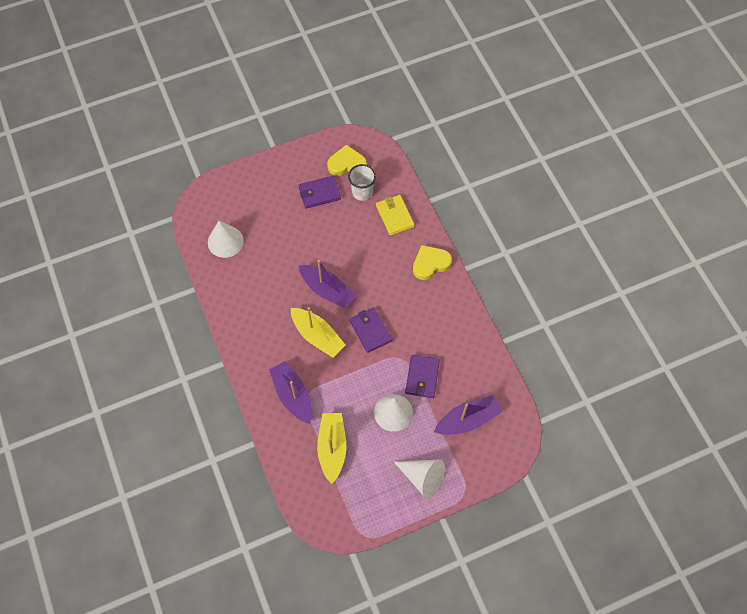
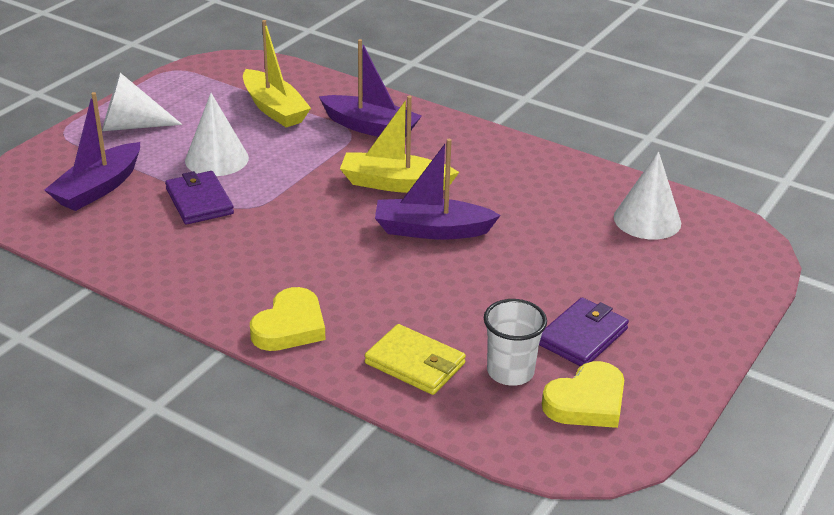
camera: 145 degrees right, 30 degrees down
(370, 331) = (321, 216): purple wallet -> none

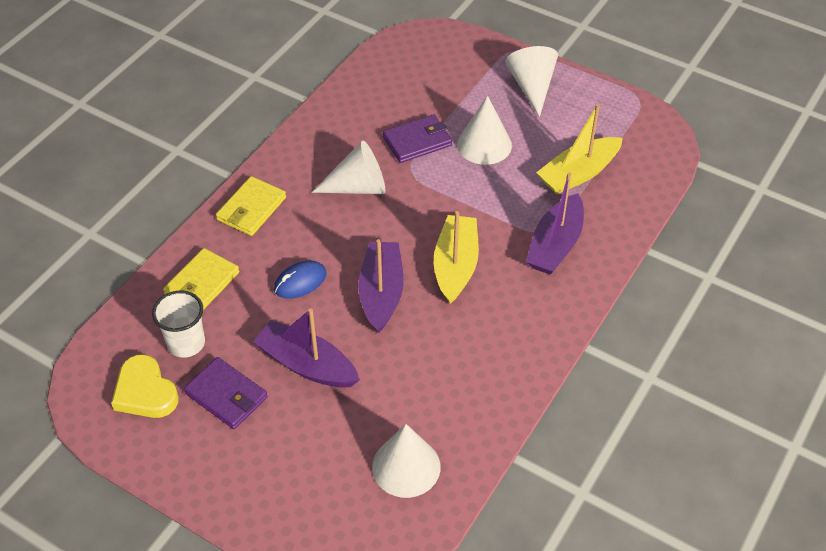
camera: 90 degrees right, 15 degrees up
(98, 188) = (432, 82): purple boat -> purple boat (306, 365)
(267, 244) = (358, 187): none -> white cone
(290, 326) = (251, 209): yellow heart -> yellow wallet
(414, 285) = (300, 282): none -> blue mouse

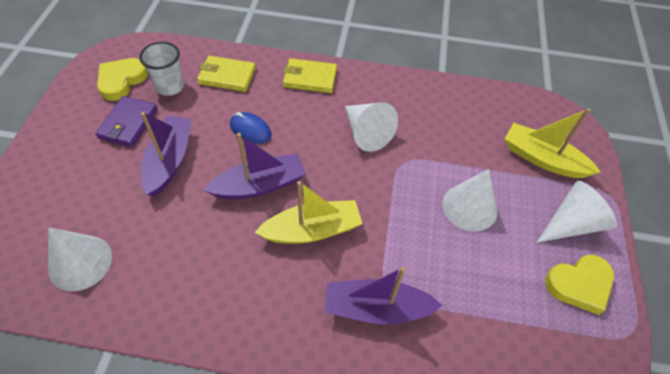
camera: 65 degrees right, 5 degrees up
(417, 141) = (441, 156): purple wallet -> none
(578, 174) = (482, 302): yellow boat -> yellow boat (542, 159)
(588, 109) = (579, 284): none -> yellow heart

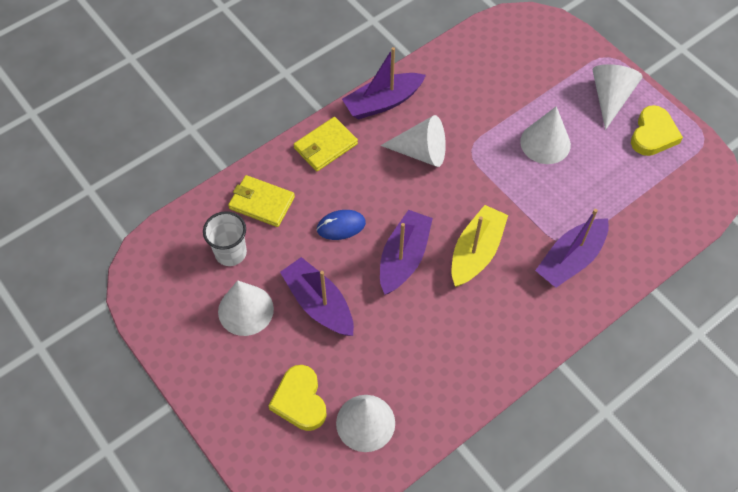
camera: 45 degrees left, 5 degrees up
(121, 81) = (184, 285): yellow heart -> yellow heart (300, 400)
(128, 124) = (245, 310): purple wallet -> white cone
(227, 76) = (261, 203): yellow wallet -> yellow wallet turned 60 degrees clockwise
(383, 84) = (383, 102): none -> purple boat
(542, 159) = (548, 66): yellow boat -> none

